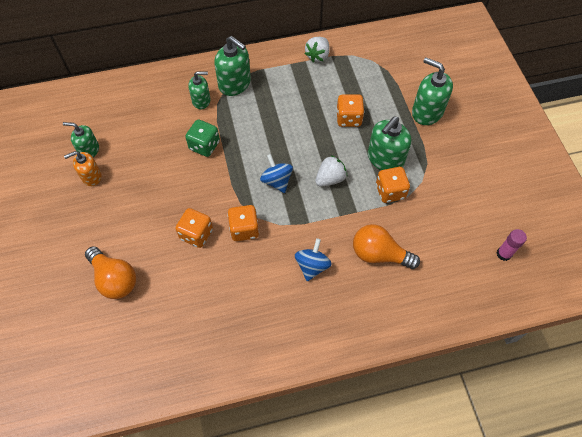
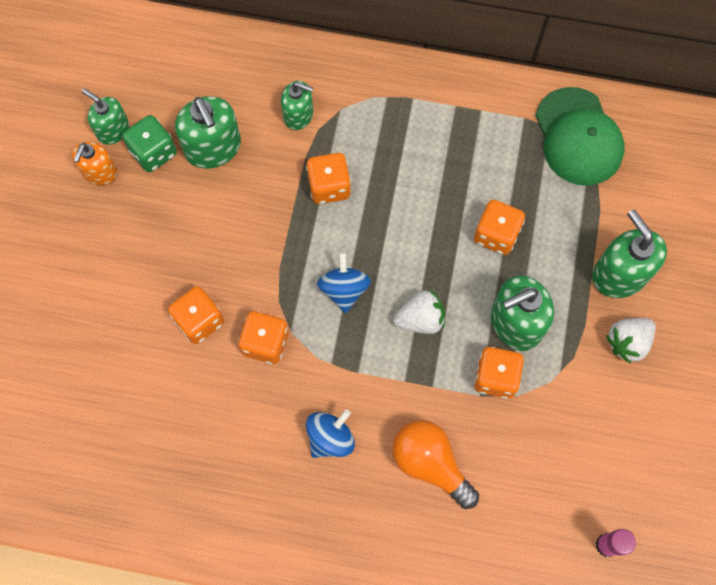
camera: 25 degrees right, 10 degrees up
(91, 176) = (99, 172): orange soap dispenser -> orange soap dispenser turned 75 degrees counterclockwise
(114, 279) = (68, 337): orange light bulb -> none
(204, 145) = (270, 190): green dice -> green dice (153, 152)
(235, 84) = (358, 107): green soap dispenser -> green soap dispenser (213, 148)
(239, 130) = (329, 187): none -> orange dice
(317, 56) = (503, 110): white strawberry -> white strawberry (627, 342)
(366, 54) = (578, 137): none -> green cap

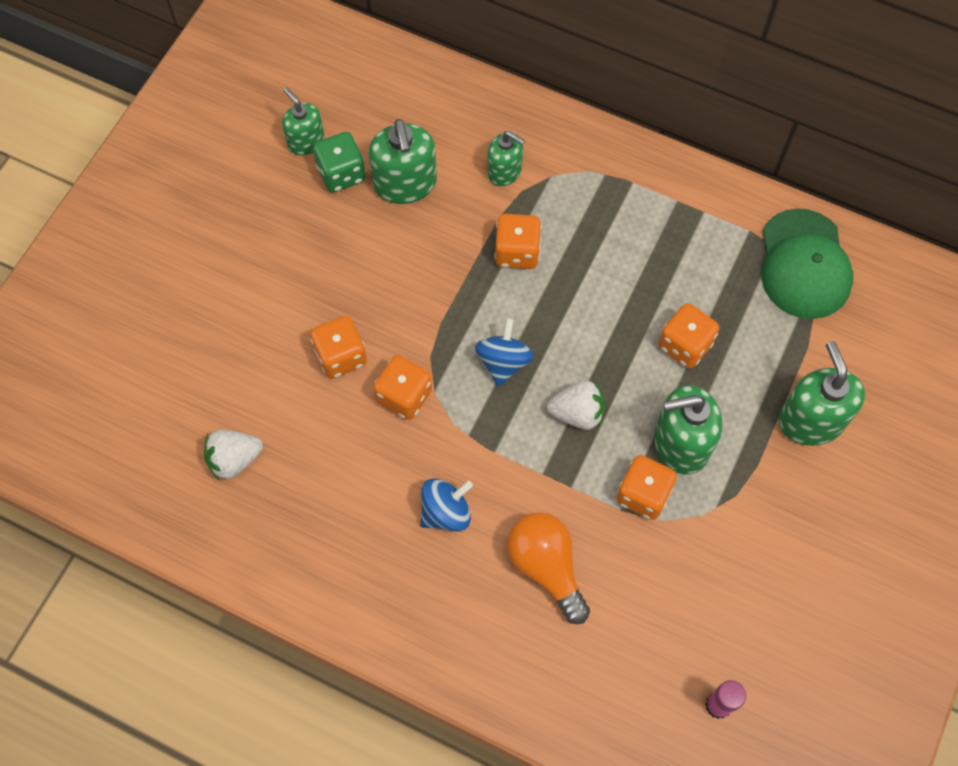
camera: 15 degrees right, 5 degrees down
(99, 172) = (280, 181): orange soap dispenser -> none
(627, 342) = (800, 495): white strawberry -> white strawberry (234, 459)

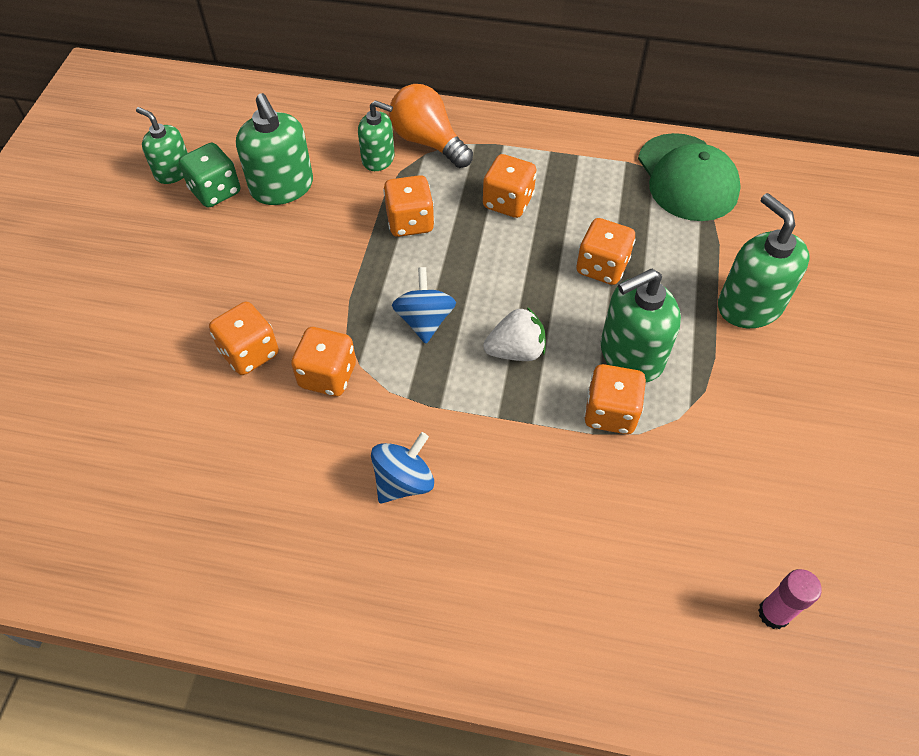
camera: 15 degrees left, 10 degrees down
(234, 459) = (147, 484): white strawberry -> none
(546, 567) = (532, 512): orange light bulb -> orange light bulb (428, 142)
(617, 251) = (508, 202): none -> orange dice

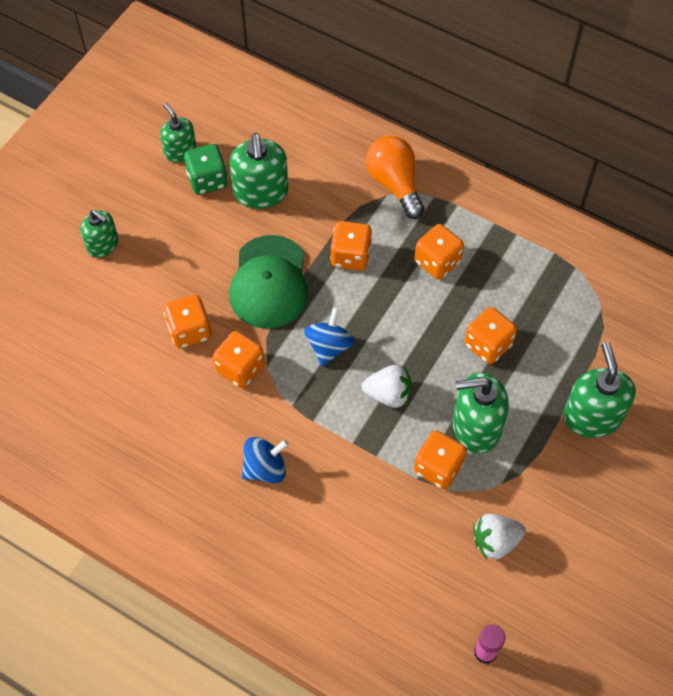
camera: 20 degrees right, 5 degrees up
(378, 159) = (347, 188): green soap dispenser -> green soap dispenser (103, 245)
(687, 178) = (599, 285): green cap -> green cap (269, 282)
(717, 474) = (495, 541): none -> white strawberry

